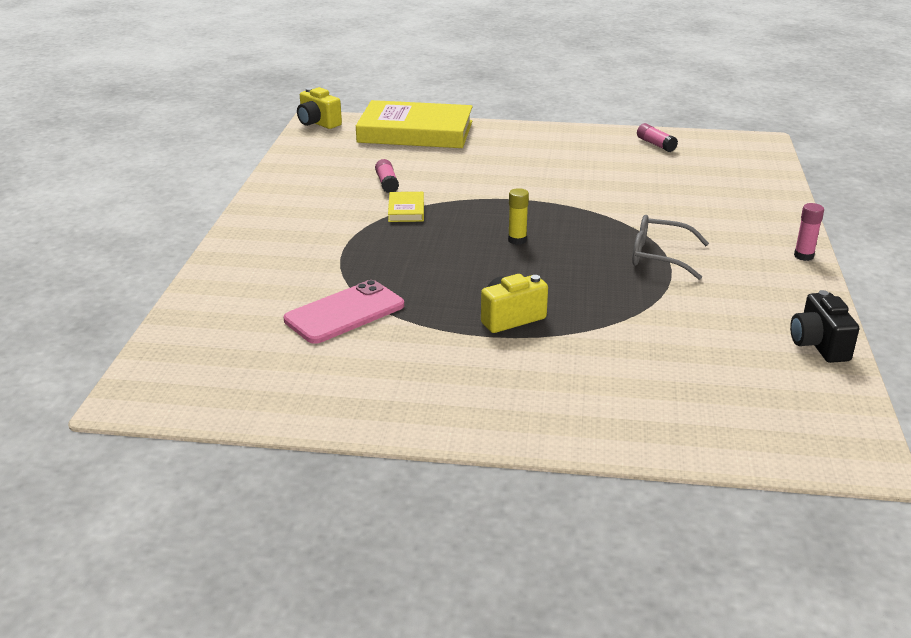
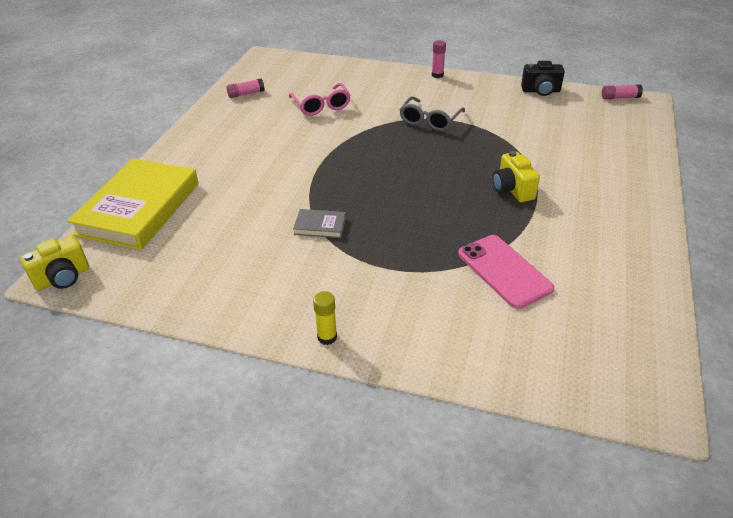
camera: 80 degrees left, 10 degrees up
(387, 183) = (257, 234): pink glue stick -> pink glue stick (620, 97)
(406, 210) = (320, 226): yellow book -> grey book
(517, 240) = (393, 174): yellow glue stick -> yellow glue stick (327, 337)
(655, 187) = (321, 105): none -> pink glasses

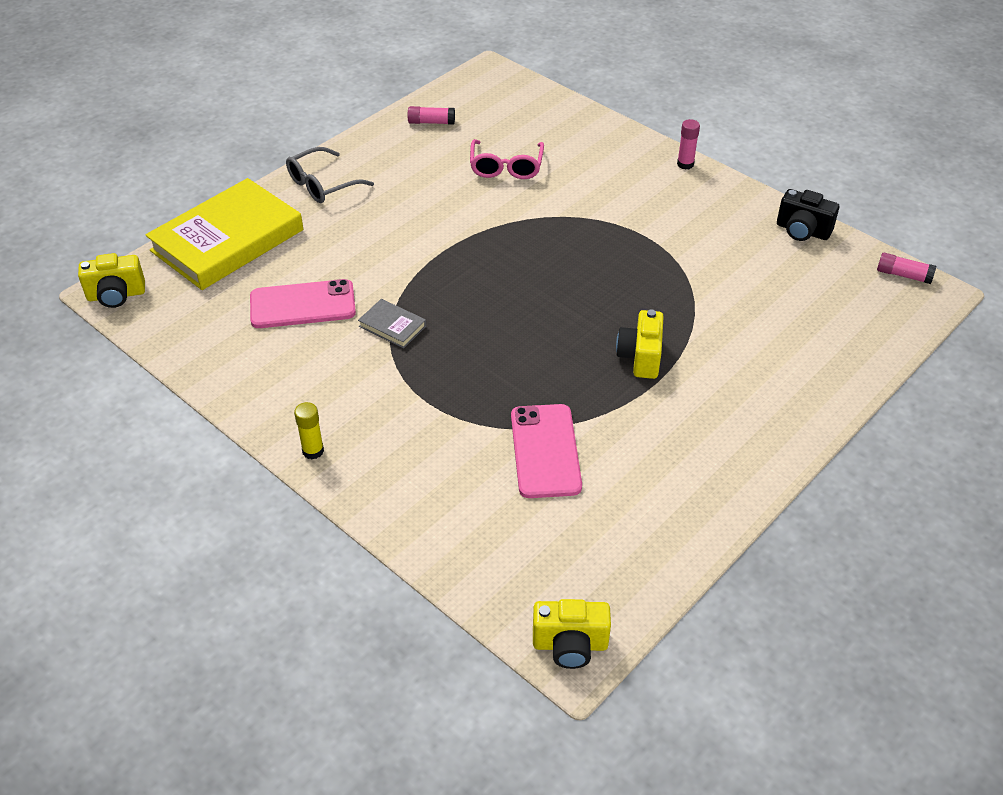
camera: 25 degrees right, 5 degrees up
(236, 234) = (302, 305): none -> pink phone
(430, 120) = (621, 229): grey glasses -> grey glasses (323, 184)
(648, 403) = (570, 645): none -> yellow camera

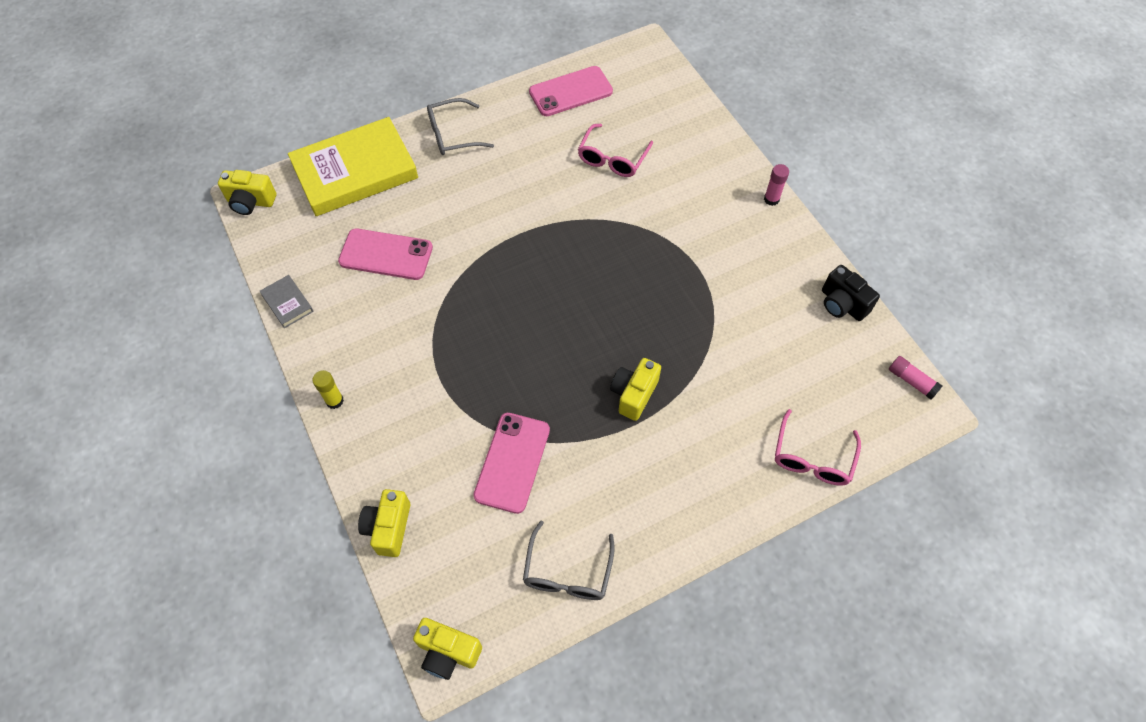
camera: 20 degrees right, 15 degrees up
(392, 326) = (446, 298): grey book -> grey book (287, 303)
(431, 122) = (571, 92): pink glue stick -> pink phone
(439, 550) = (388, 528): none -> yellow camera
(659, 530) = (568, 571): none -> grey glasses
(848, 361) = (812, 457): none -> pink glasses

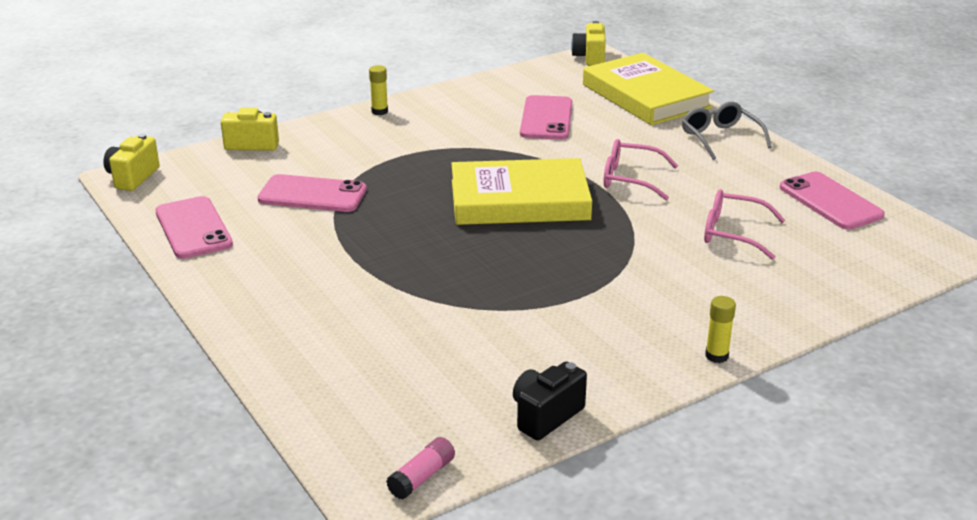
camera: 85 degrees right, 30 degrees down
(287, 303) = (480, 83): grey book -> none
(544, 292) = (519, 200): none -> yellow book
(568, 571) = (193, 228): grey glasses -> pink phone
(633, 394) = (391, 257): yellow camera -> none
(771, 199) = (716, 356): pink glue stick -> yellow glue stick
(812, 457) = (306, 382): pink glasses -> pink glasses (631, 179)

